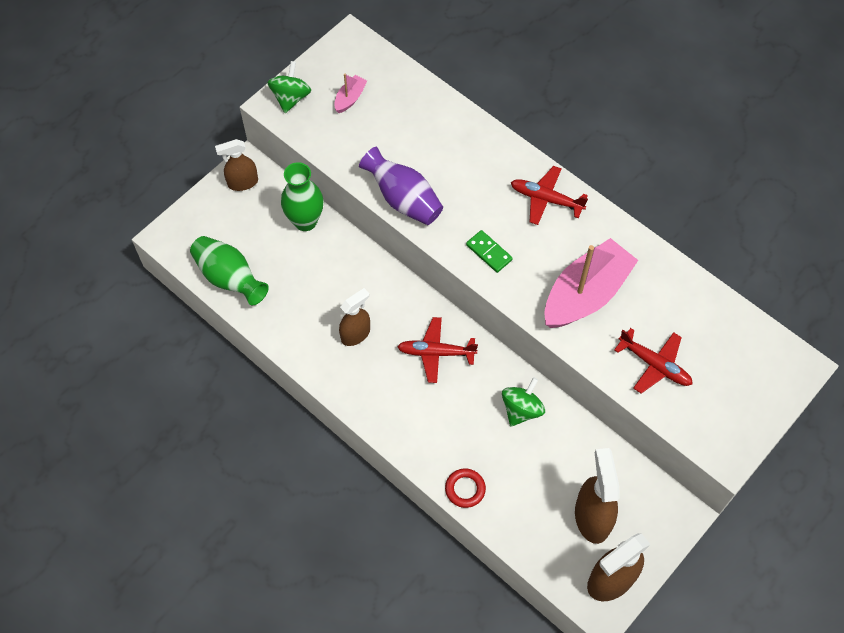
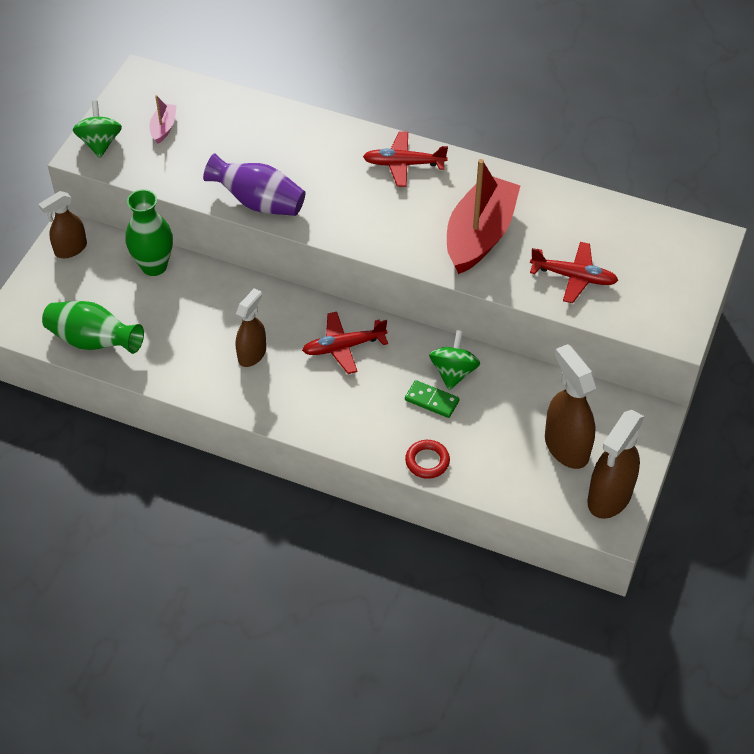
camera: 20 degrees left, 10 degrees down
(489, 252) = (367, 225): green domino -> green domino (432, 400)
(586, 294) = (479, 235): pink boat -> red boat

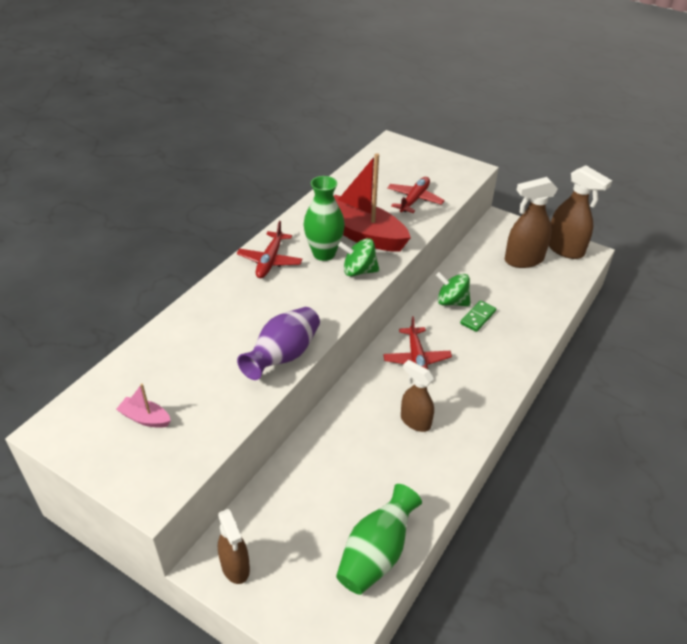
camera: 80 degrees left, 10 degrees down
(100, 143) = (141, 479): green spinning top -> green spinning top (359, 271)
(154, 266) = (285, 487): green vase -> green vase (324, 253)
(427, 461) = (536, 329): red ring -> none

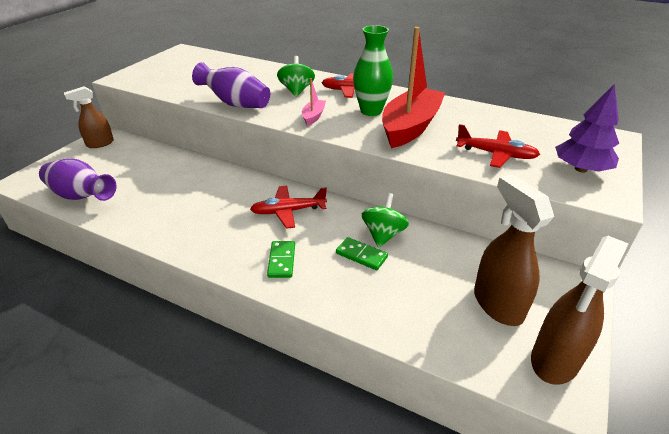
camera: 85 degrees right, 5 degrees down
(145, 418) = (184, 70): pink boat -> pink boat (313, 116)
(359, 271) = (350, 128): green spinning top -> green spinning top (296, 91)
(376, 554) = (81, 196): green vase -> purple vase
(415, 421) = (208, 212): brown spray bottle -> none
(437, 169) = (581, 169): none -> purple tree
(487, 366) = (281, 261): none -> green domino

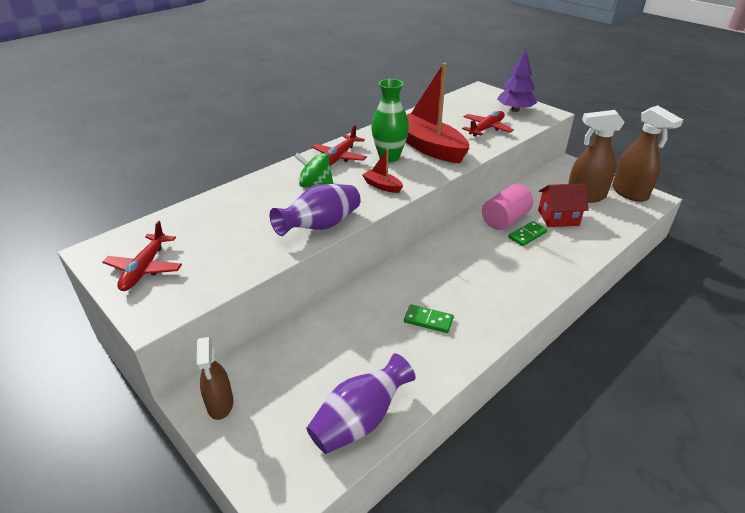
camera: 70 degrees left, 0 degrees up
(281, 261) = (525, 275): green domino -> green domino (428, 320)
(288, 211) = (456, 260): red plane -> red plane (145, 268)
(313, 116) = (382, 186): pink boat -> red boat
(383, 235) = (505, 219): green spinning top -> pink cylinder
(418, 279) = (558, 218): none -> red house

